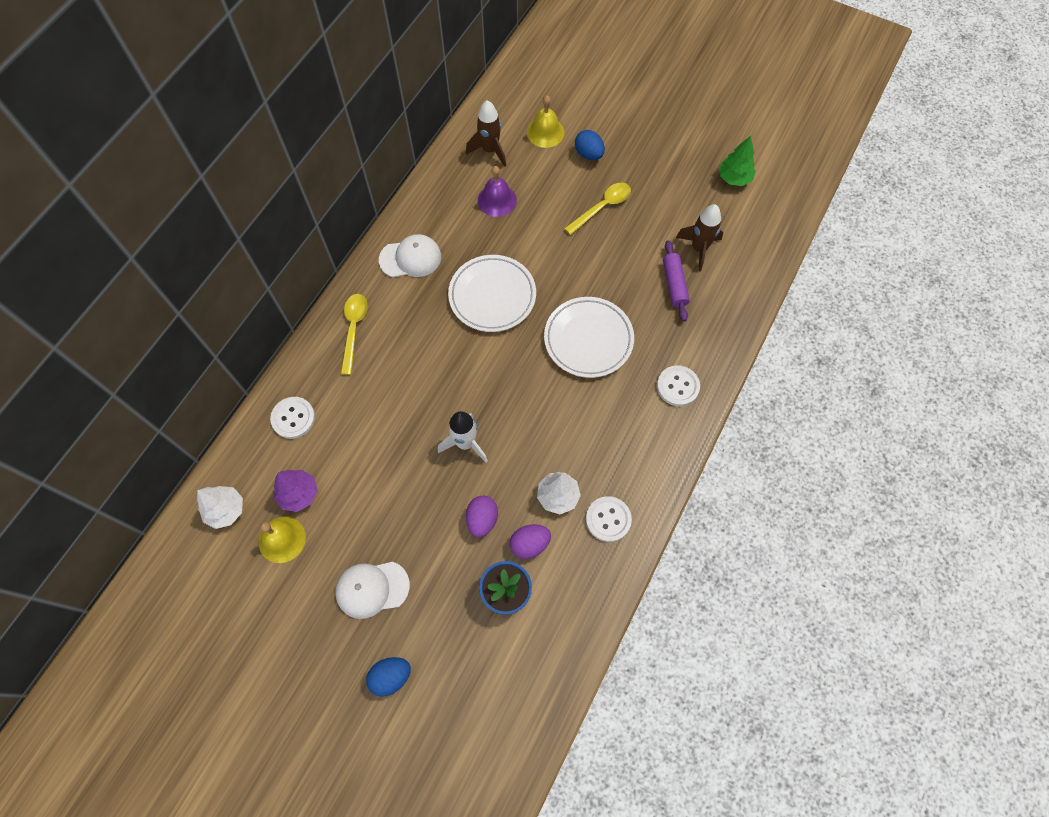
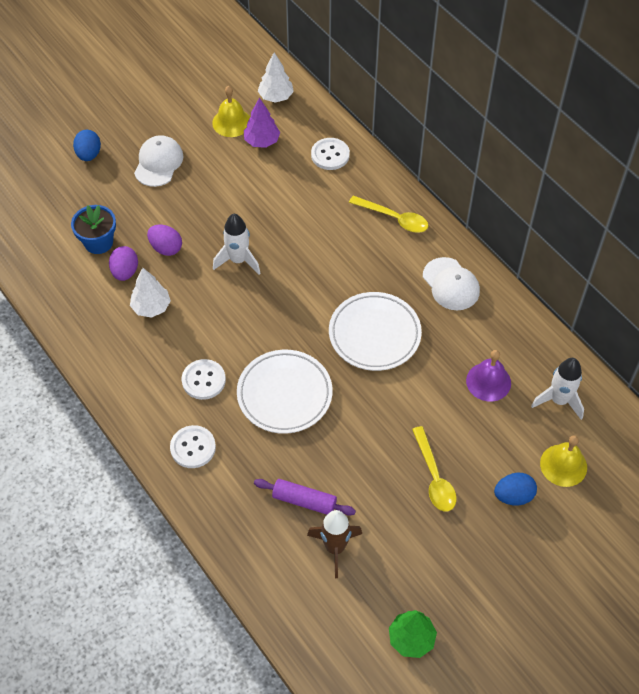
camera: 115 degrees right, 10 degrees down
(410, 258) = (451, 284): white cap -> white cap turned 45 degrees counterclockwise
(490, 150) = (559, 400): brown rocket -> white rocket
(608, 519) = (108, 334): white button -> white button (203, 380)

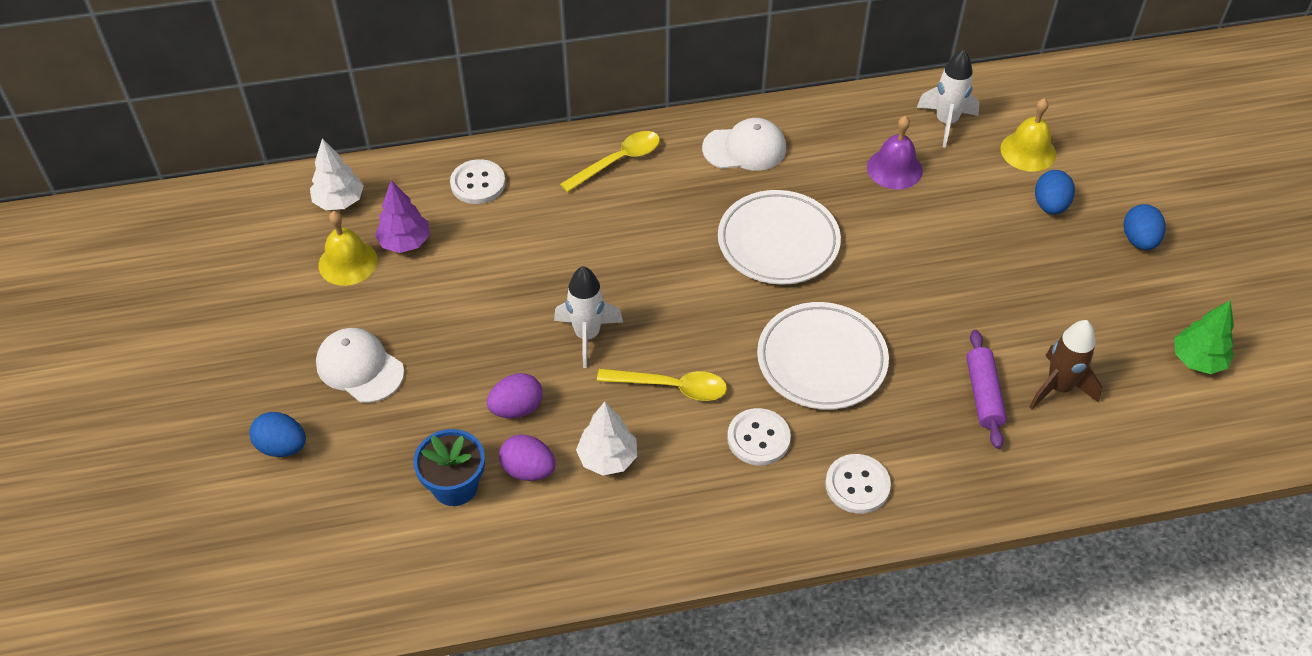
camera: 65 degrees left, 5 degrees down
(304, 501) = (983, 395): purple rolling pin -> purple rolling pin turned 45 degrees counterclockwise
(434, 477) = (999, 262): yellow spoon -> yellow spoon (671, 387)
(513, 569) = (1139, 240): none -> blue egg

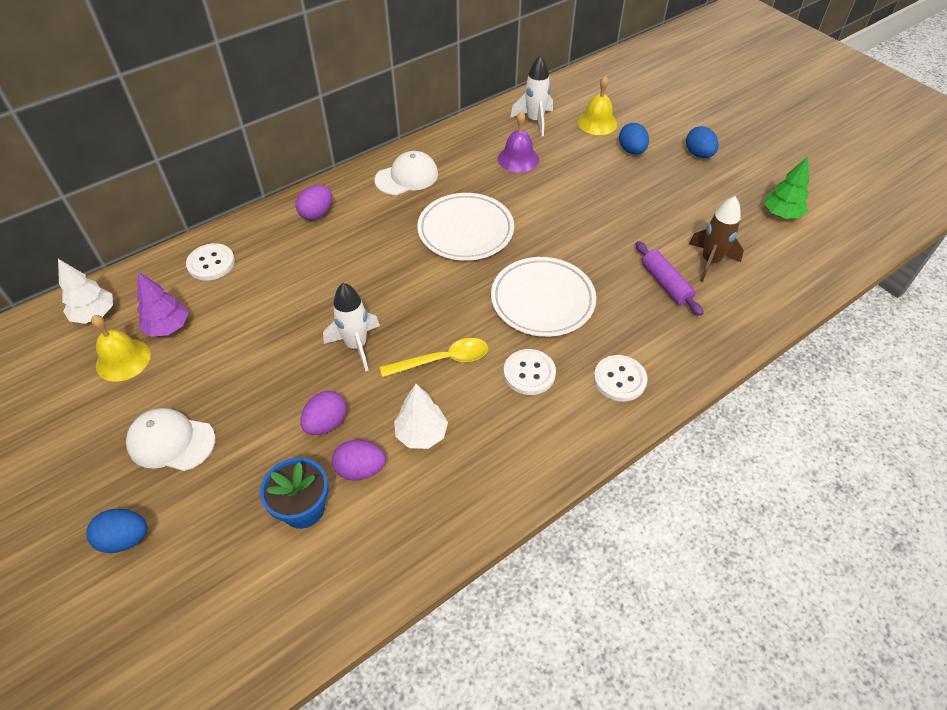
camera: 25 degrees left, 0 degrees up
(618, 161) = (317, 213): yellow spoon -> purple egg

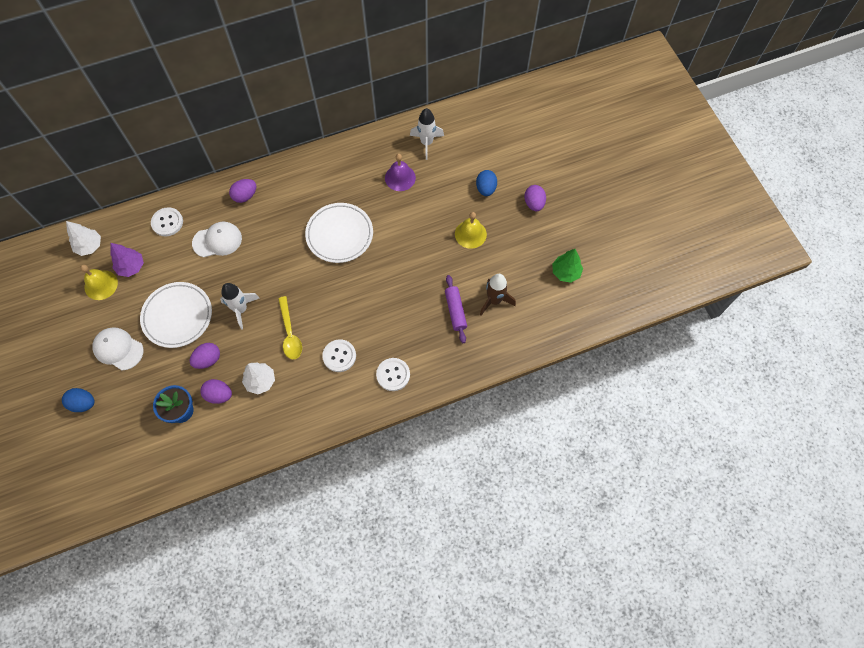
camera: 15 degrees right, 15 degrees up
(407, 177) = (316, 177): white cap -> white cap (217, 240)
(442, 360) = (290, 333): yellow spoon -> yellow spoon turned 75 degrees clockwise
(542, 300) = (369, 304): white plate -> white plate (177, 316)
(597, 123) = (472, 155): yellow bell -> yellow bell (470, 234)
(698, 154) = (534, 203): blue egg -> purple egg

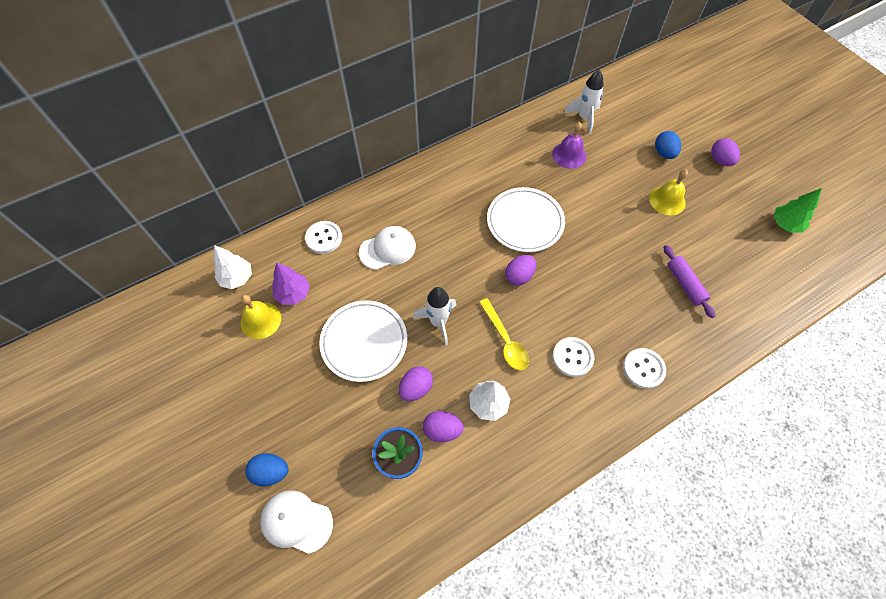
camera: 10 degrees left, 5 degrees down
(118, 349) = (300, 394): white cap -> white cap (296, 521)
(245, 196) = (405, 197): purple egg -> purple egg (519, 276)
(494, 300) = (723, 266): brown rocket -> none

